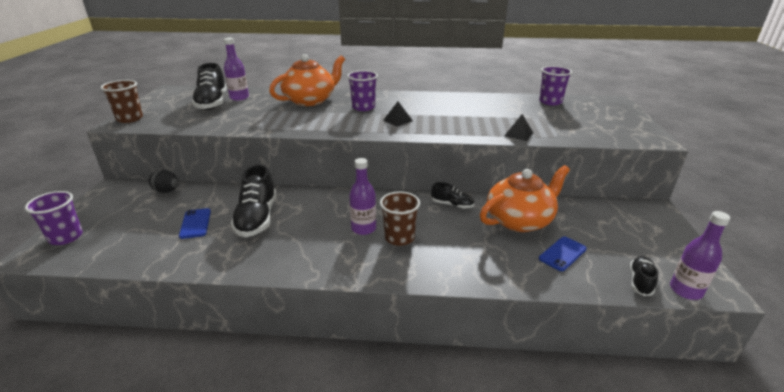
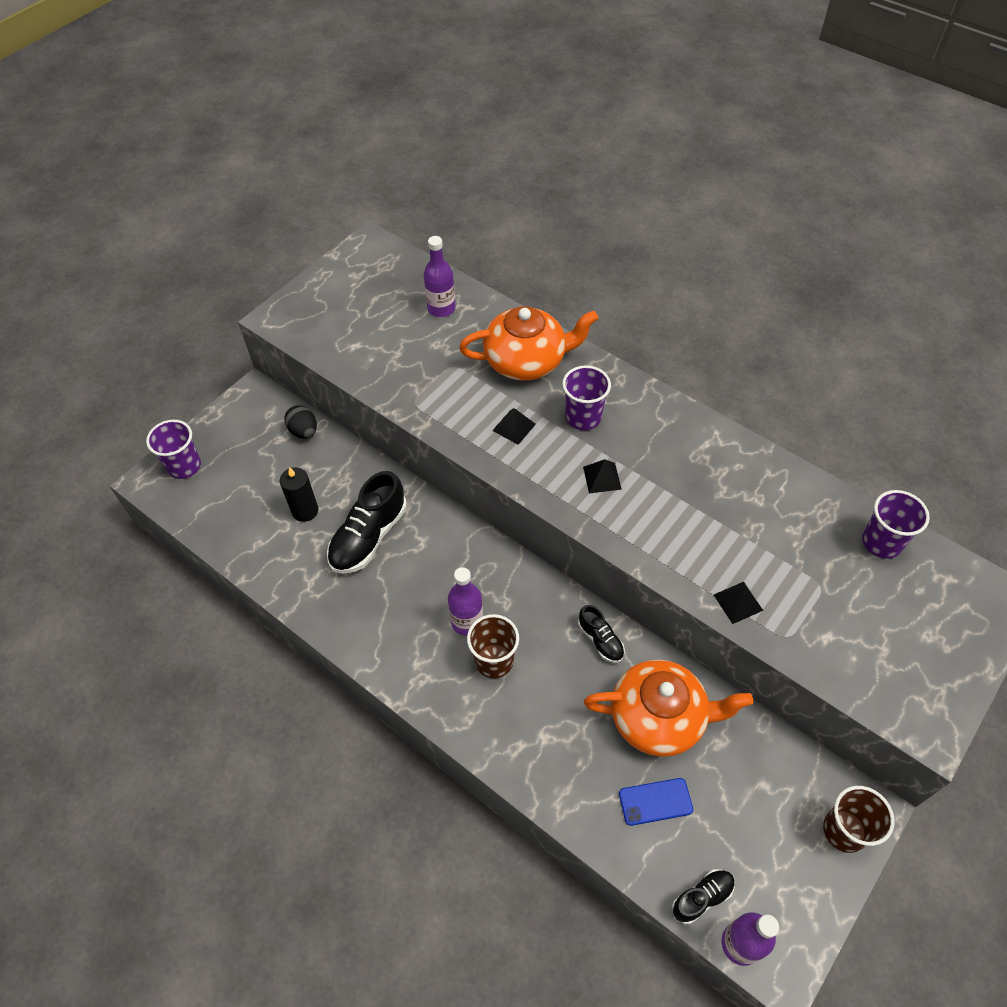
camera: 35 degrees right, 25 degrees up
(130, 119) = (292, 309): brown cup -> brown cup (844, 830)
(195, 223) = (305, 511): blue phone -> black candle
(212, 103) = (400, 310): black shoe -> none
(327, 119) = (514, 427): none -> black pyramid

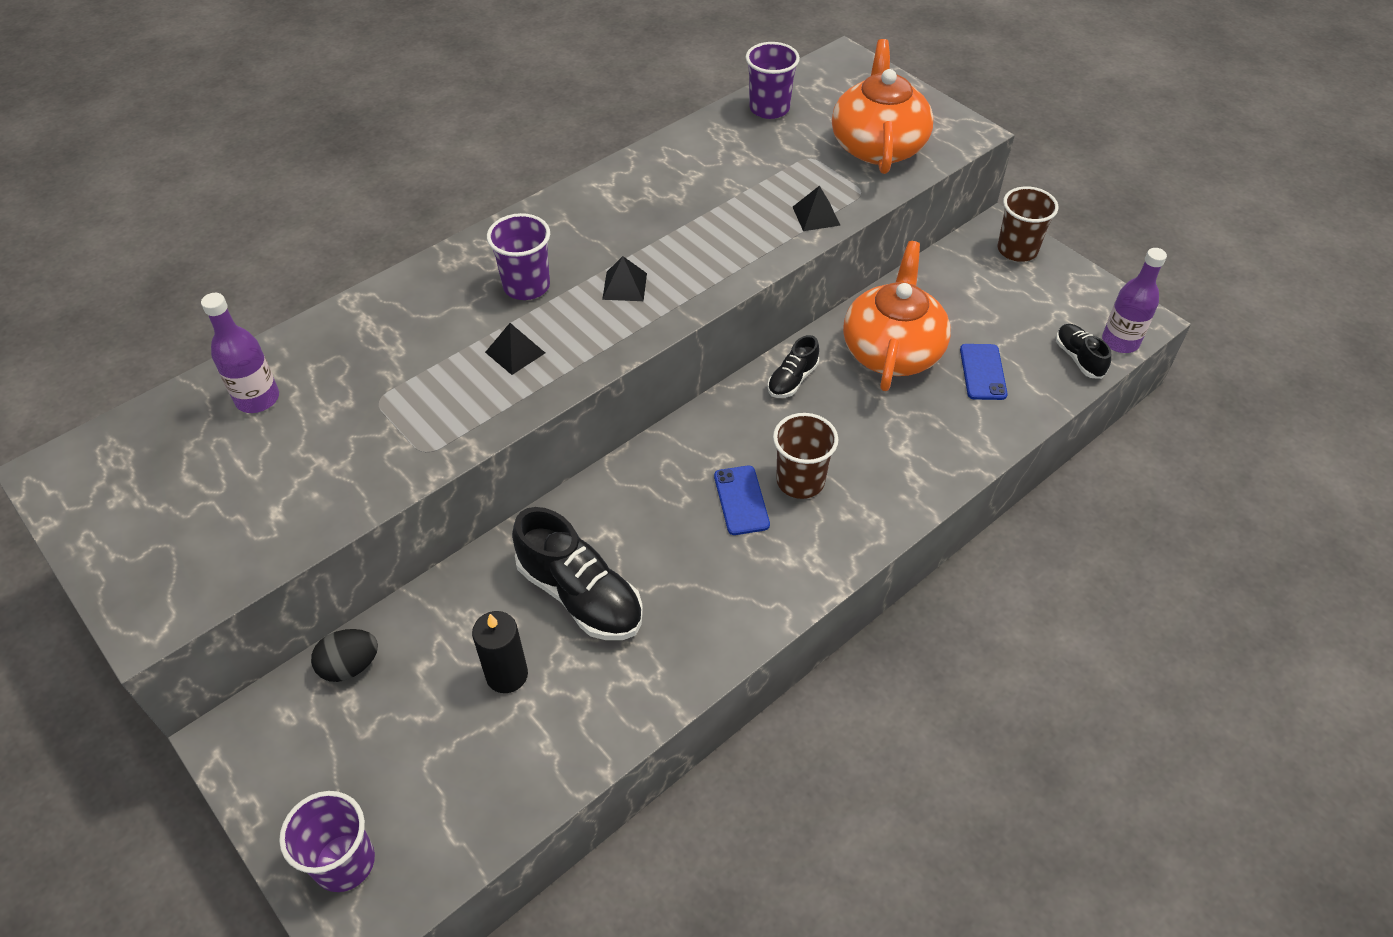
camera: 80 degrees left, 5 degrees down
(467, 622) = (741, 500): purple bottle -> blue phone
(526, 361) = (408, 323): orange teapot -> orange teapot (878, 146)
(600, 640) = (792, 380): black shoe -> black shoe turned 150 degrees clockwise

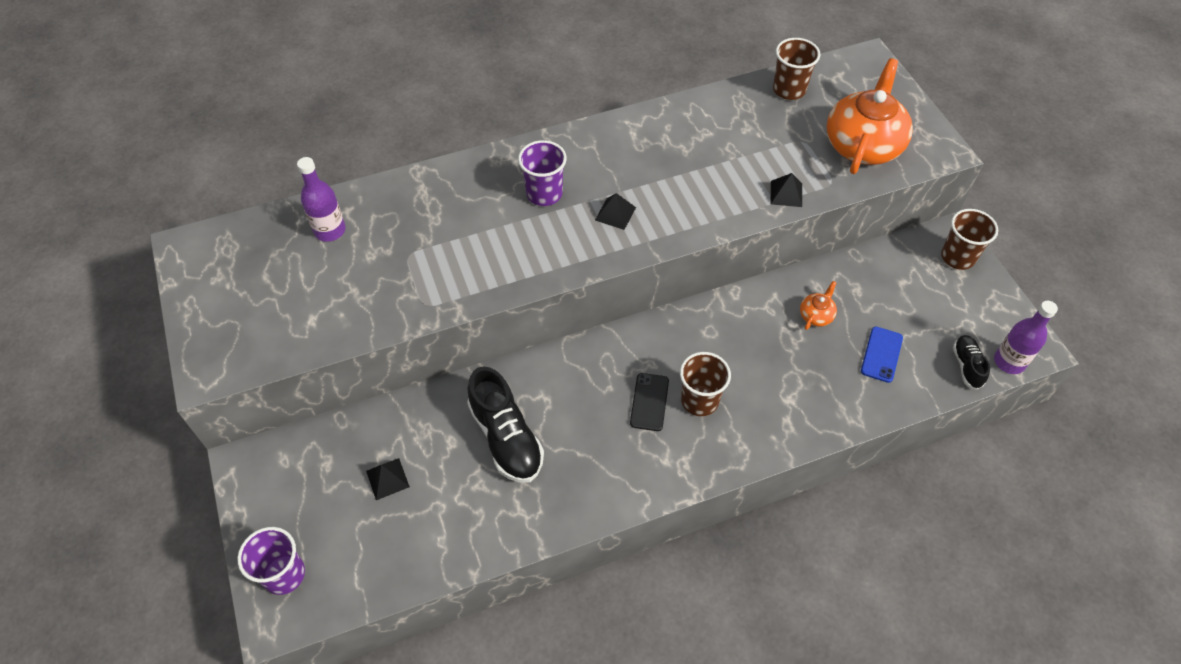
camera: 20 degrees right, 5 degrees up
(350, 666) = (335, 438): black egg -> none
(507, 675) = (434, 480): black candle -> none
(515, 352) = (516, 245): black pyramid -> black pyramid (387, 479)
(741, 500) = (649, 402): blue phone -> black phone
(769, 108) = (789, 90): purple cup -> brown cup
(792, 380) = (727, 317): black shoe -> none
(892, 350) = (816, 315): orange teapot -> orange teapot, size x0.43

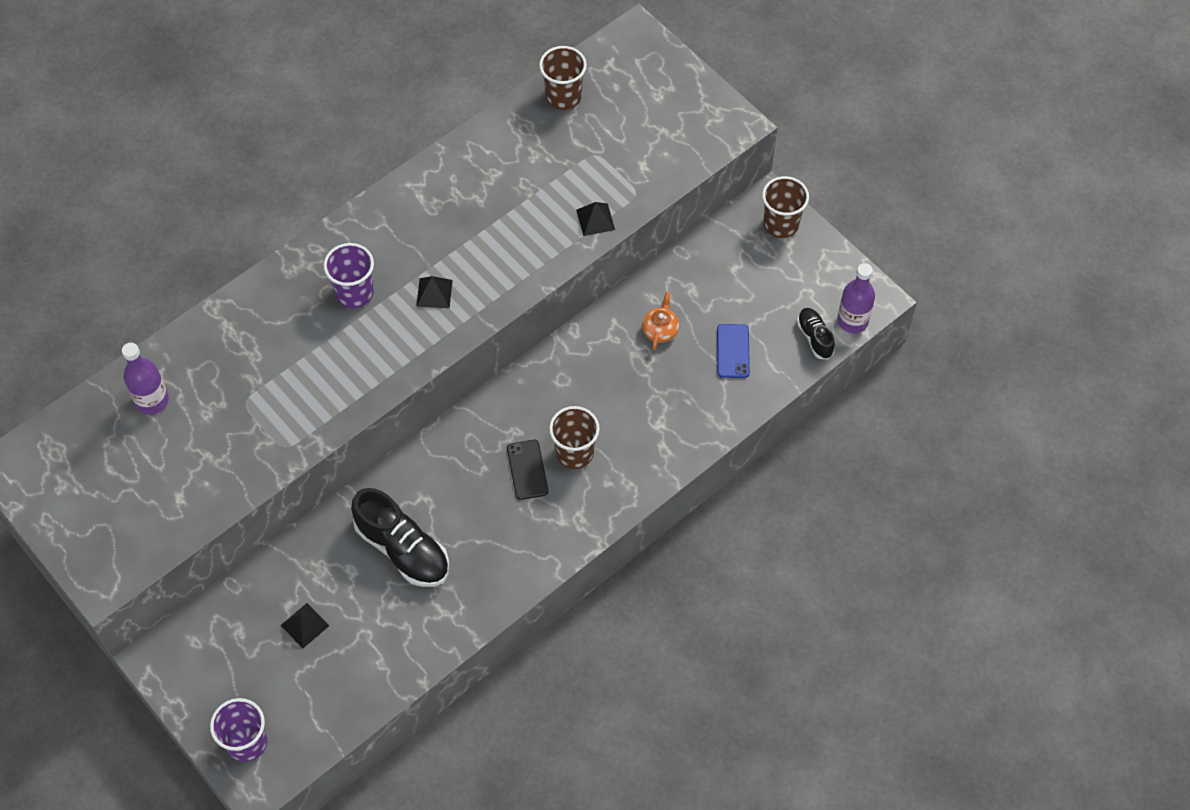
camera: 20 degrees left, 5 degrees up
(863, 145) = (656, 141): orange teapot -> none

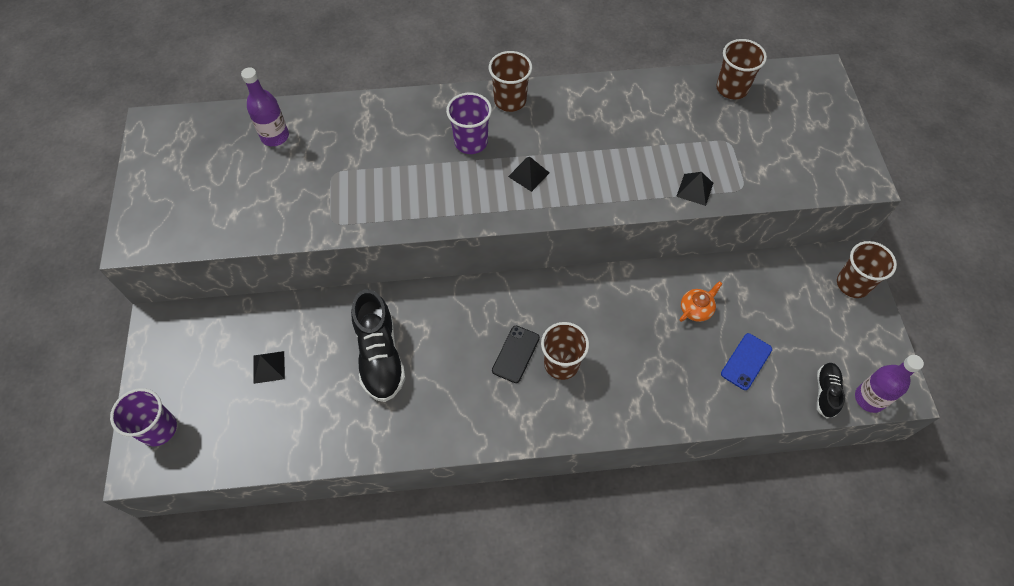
camera: 35 degrees right, 0 degrees up
(360, 228) = (510, 100): none -> brown cup

